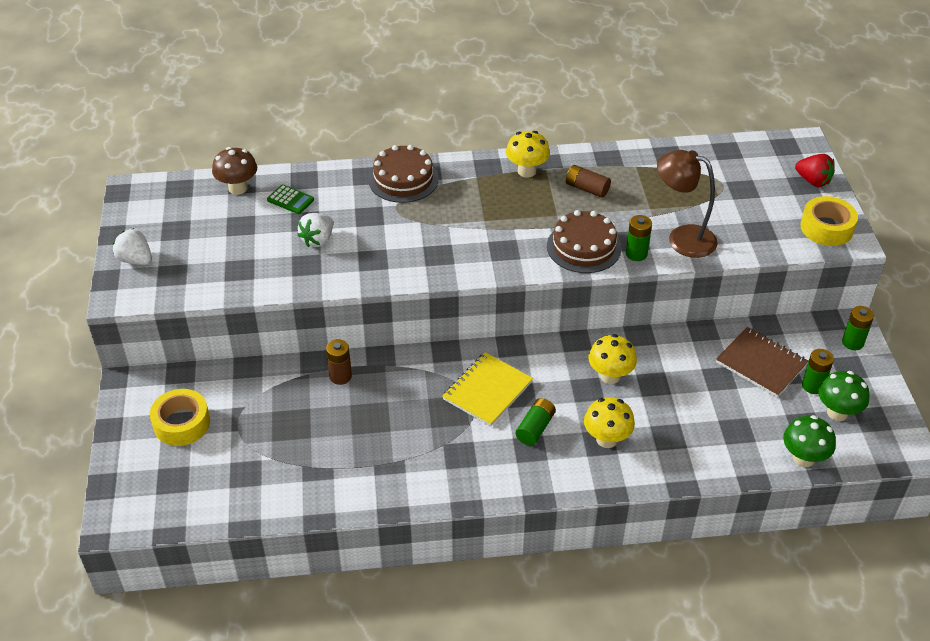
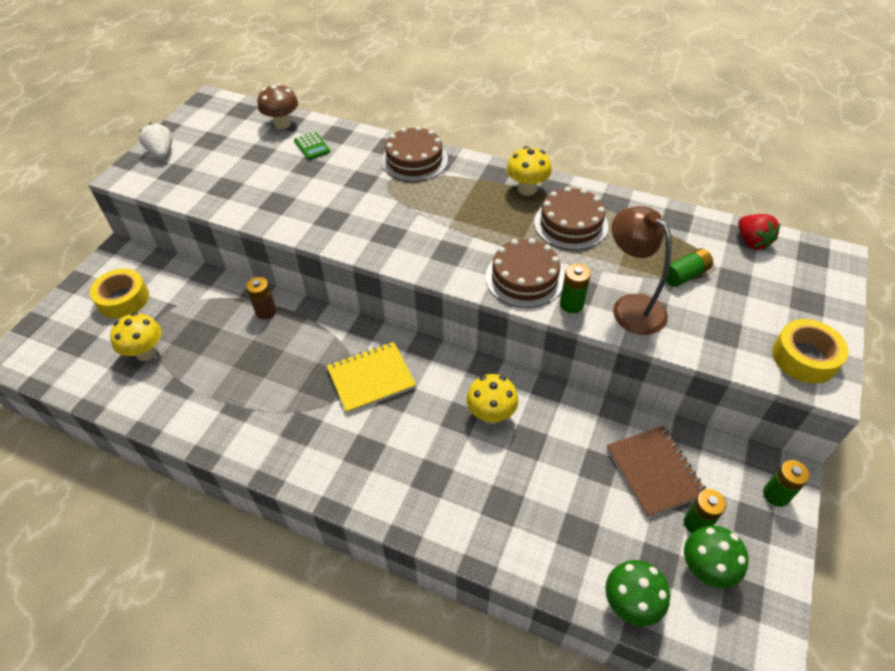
camera: 30 degrees right, 5 degrees up
(318, 240) = (303, 186): white strawberry -> none
(535, 428) = (384, 434): green battery -> green battery (685, 275)
(587, 189) = (571, 224): brown battery -> brown cake
(606, 439) = (440, 478): yellow mushroom -> yellow mushroom (146, 353)
(813, 181) = (821, 301): red strawberry -> red strawberry (752, 242)

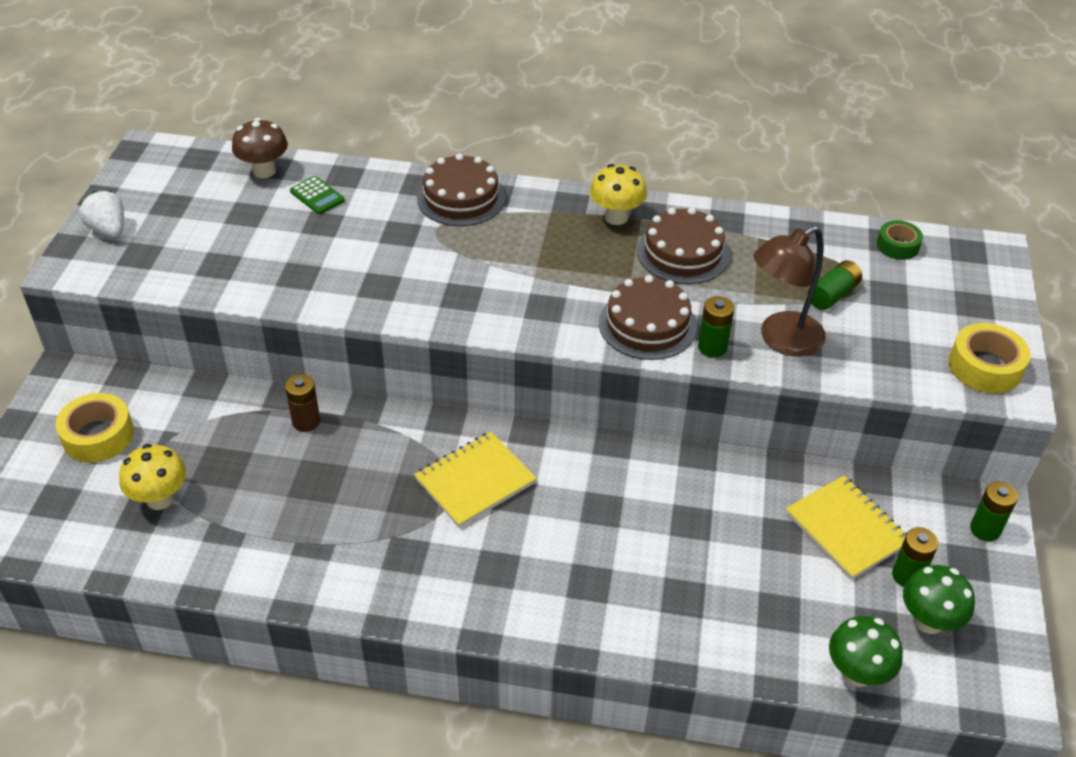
camera: 15 degrees left, 5 degrees down
(491, 415) = (638, 498): yellow mushroom -> none
(631, 307) = (781, 340): brown lamp -> brown lamp turned 75 degrees counterclockwise
(654, 472) = (846, 529): brown notebook -> yellow notebook
(752, 242) = (897, 246): red strawberry -> green tape

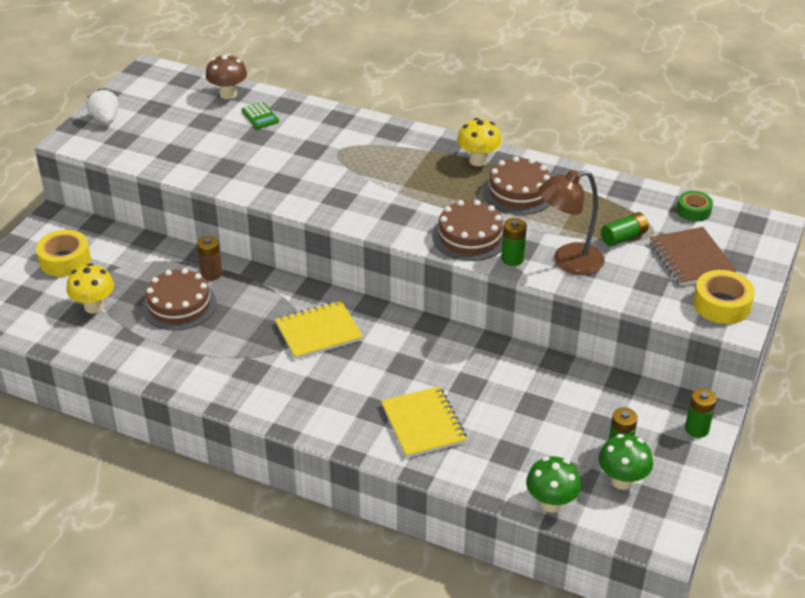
camera: 15 degrees right, 5 degrees down
(461, 198) = (365, 131): brown cake -> brown cake (179, 305)
(846, 529) = (586, 410): yellow notebook -> yellow notebook (423, 424)
(923, 310) = (691, 258): none -> brown notebook

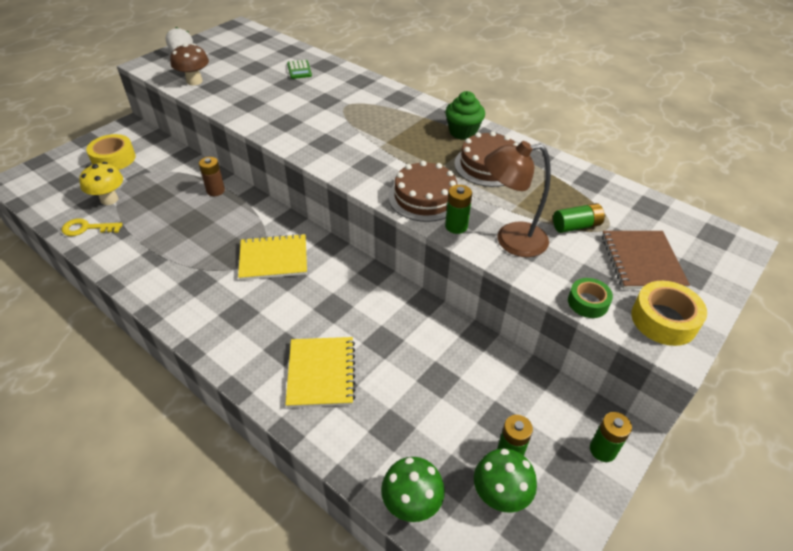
camera: 15 degrees right, 5 degrees up
(91, 342) = (87, 228): none -> yellow key
(179, 305) = (174, 211): brown cake -> none
(228, 94) = (285, 51): brown mushroom -> brown mushroom (194, 81)
(478, 160) = (463, 132): yellow mushroom -> green cupcake
(693, 211) = (656, 213): green tape -> green tape (588, 302)

